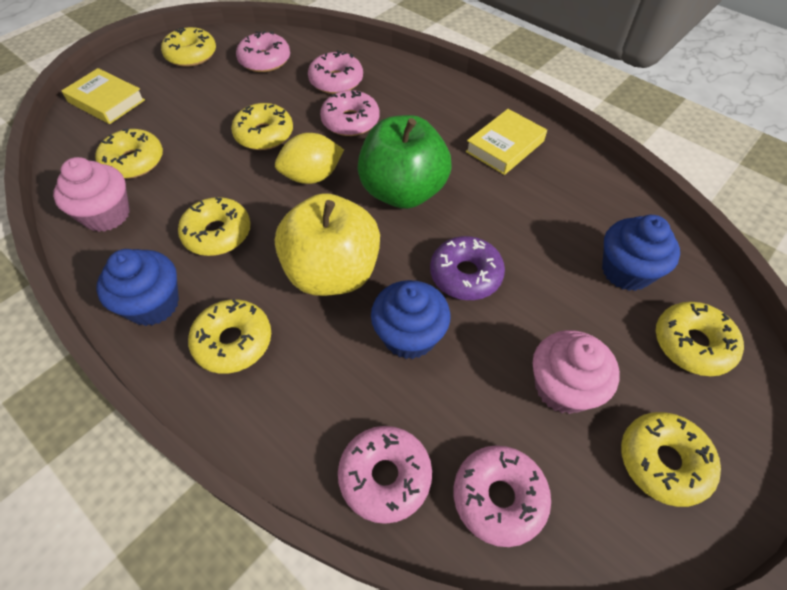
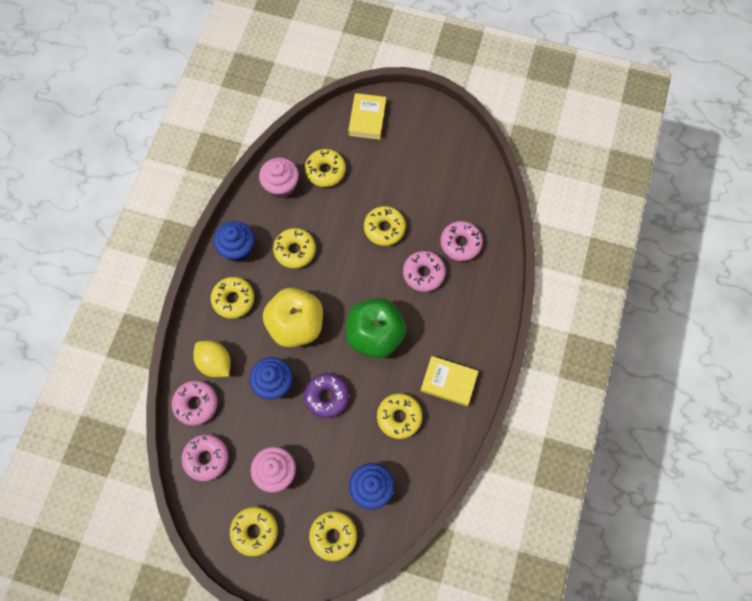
camera: 65 degrees right, 15 degrees up
(191, 55) = (438, 136): yellow donut -> yellow donut (399, 417)
(265, 60) = (458, 185): pink donut -> none
(312, 176) = (362, 276): yellow lemon -> yellow lemon (215, 363)

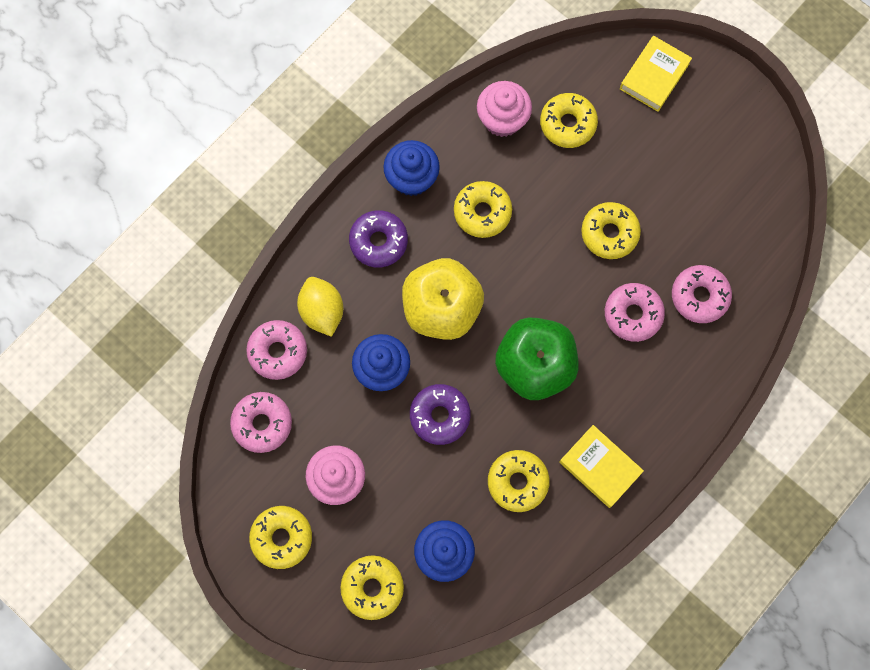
camera: 25 degrees right, 5 degrees up
(233, 299) = (378, 241): yellow donut -> purple donut

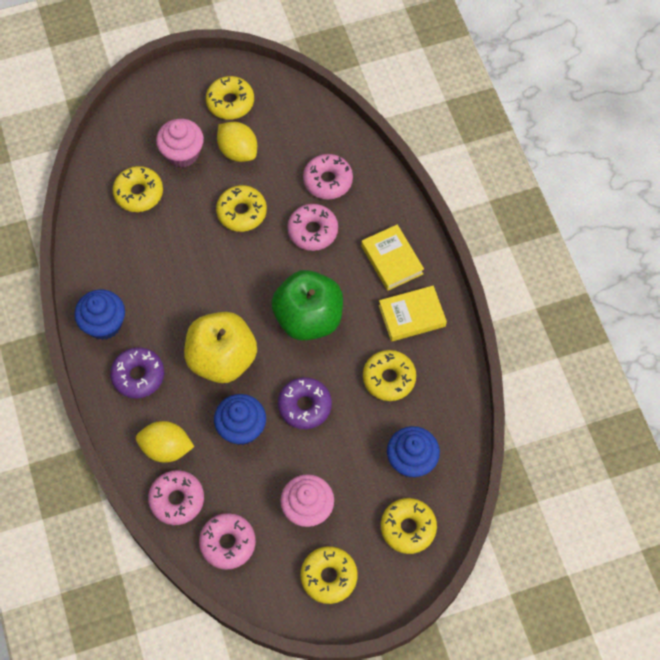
camera: 60 degrees left, 10 degrees down
(482, 212) = (166, 289): yellow donut -> yellow donut (230, 102)
(502, 119) = (103, 235): pink cupcake -> pink cupcake (182, 153)
(654, 76) = (143, 117): yellow book -> yellow book (392, 260)
(675, 189) = (238, 151): none -> yellow lemon

